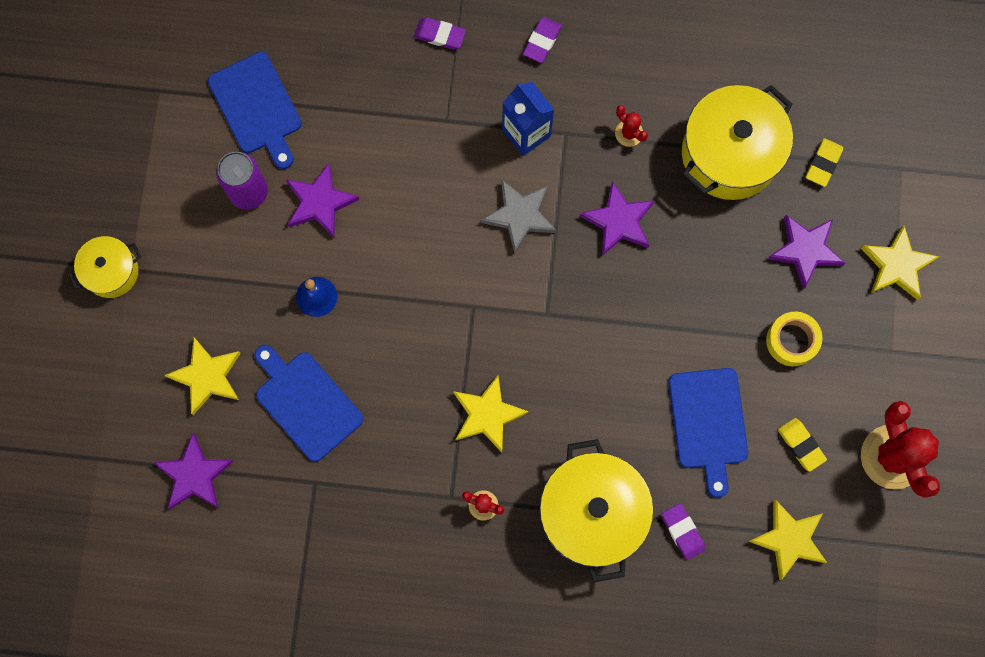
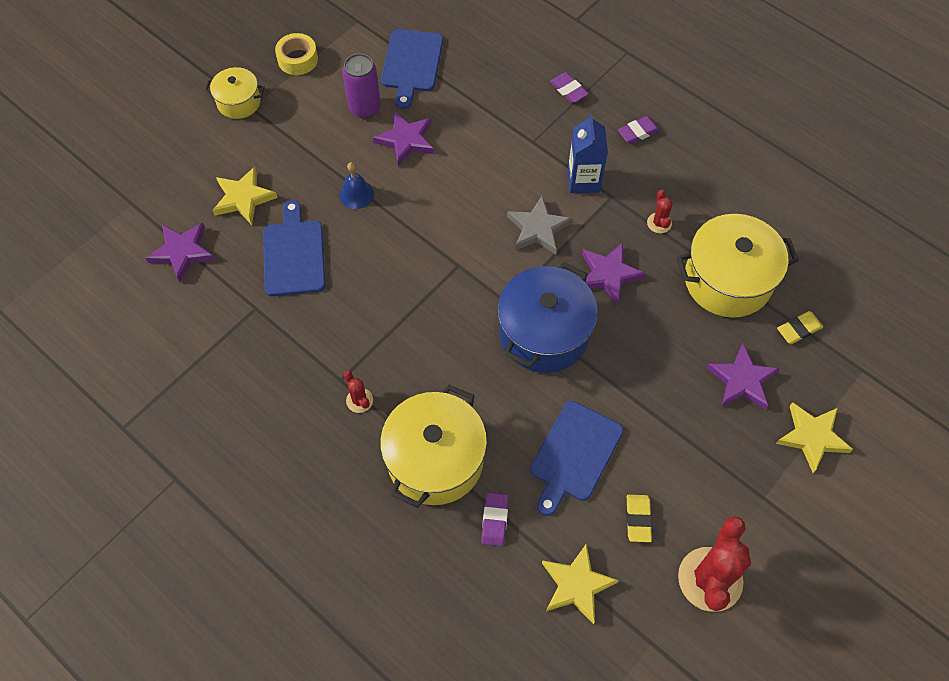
camera: 35 degrees right, 15 degrees down
(487, 415) = (412, 341): yellow star -> none
(601, 323) = (544, 333): none -> blue pot
(792, 341) = (685, 438): yellow tape -> yellow tape (297, 59)

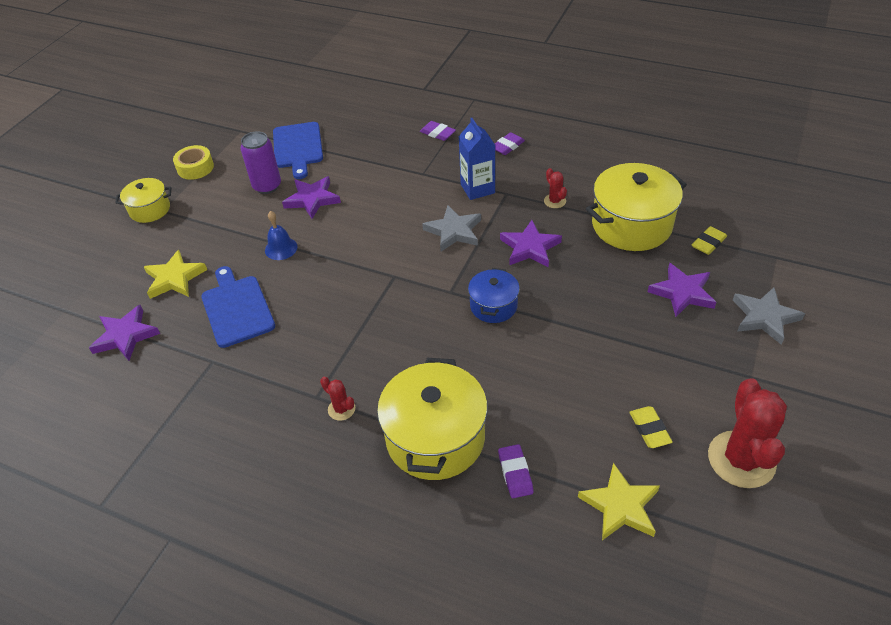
camera: 15 degrees left, 15 degrees down
(544, 333) = (493, 306): blue pot -> blue pot, size x0.55
(574, 454) = (565, 393): blue cutting board -> none
(812, 437) = (764, 317): yellow star -> grey star

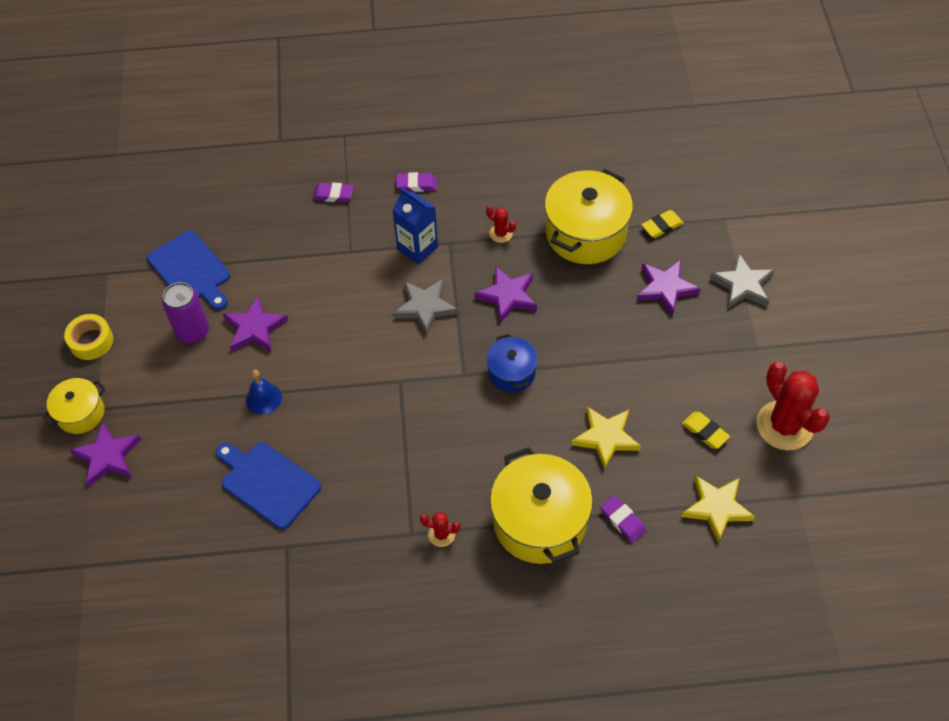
camera: 30 degrees left, 10 degrees up
(125, 336) = (175, 562): purple star -> purple star (107, 456)
(175, 278) = (176, 479): yellow star -> yellow star (606, 437)
(507, 146) = (416, 184): purple eraser -> purple eraser turned 75 degrees clockwise
(708, 243) = (662, 226): yellow eraser -> yellow eraser turned 45 degrees clockwise

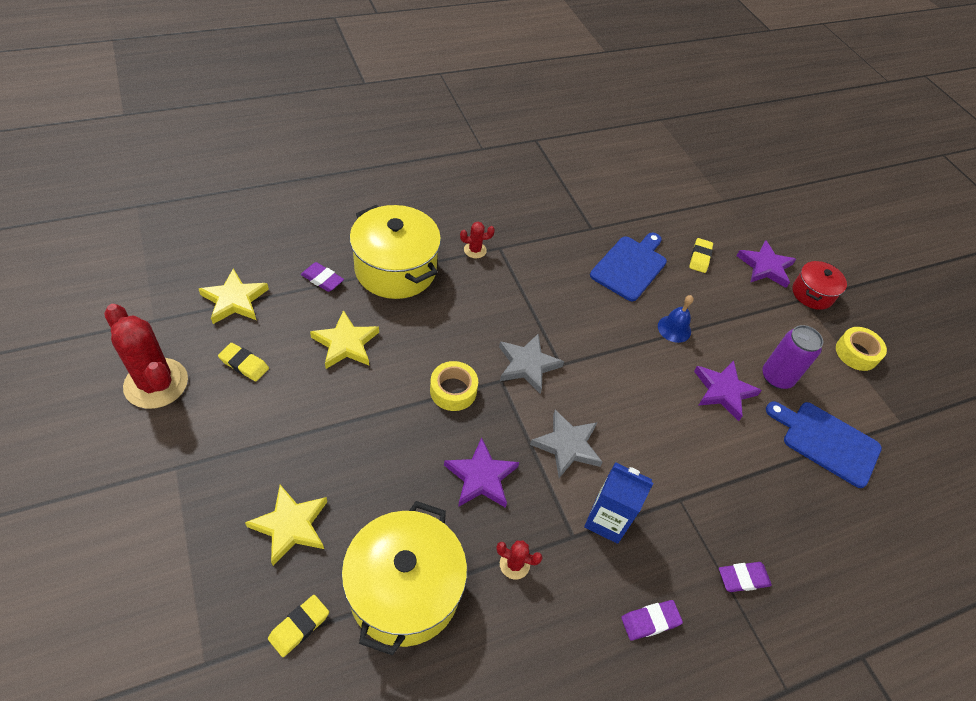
camera: 155 degrees right, 5 degrees down
(80, 413) = (812, 294): yellow pot -> red pot
(177, 481) = (700, 257): none -> yellow eraser
(268, 482) = (630, 266): blue cutting board -> blue cutting board turned 75 degrees counterclockwise
(511, 372) = (453, 390): blue pot -> yellow tape
(665, 288) = (290, 525): purple star -> yellow star
(743, 285) = (187, 551): grey star -> grey star (527, 365)

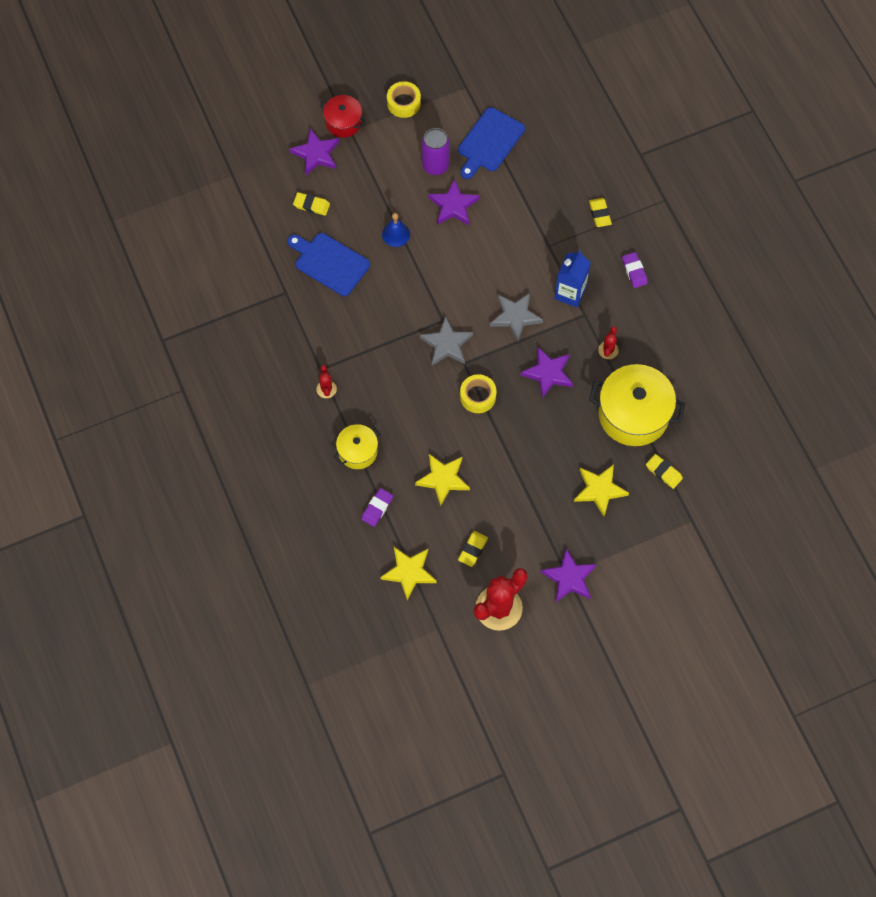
camera: 85 degrees left, 15 degrees up
(168, 470) = (569, 578): none -> purple star
(395, 269) = (357, 451): yellow pot -> yellow pot, size x0.55
(743, 578) = (599, 214): purple eraser -> yellow eraser

